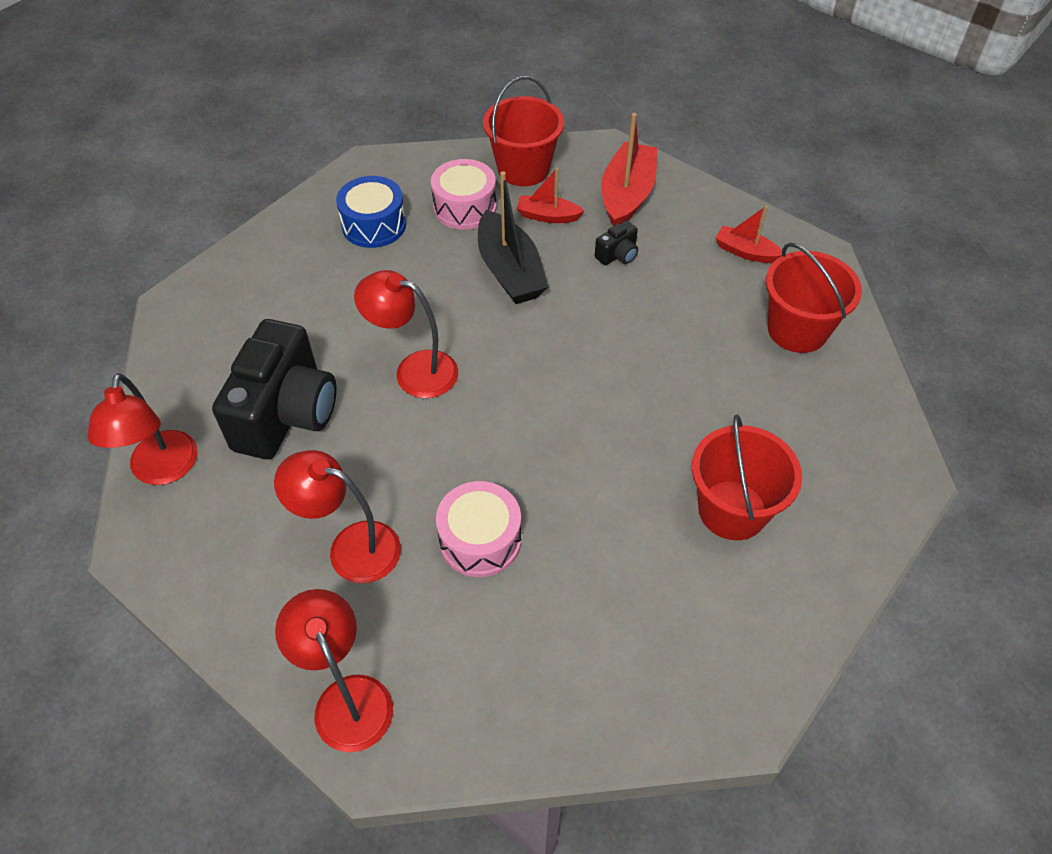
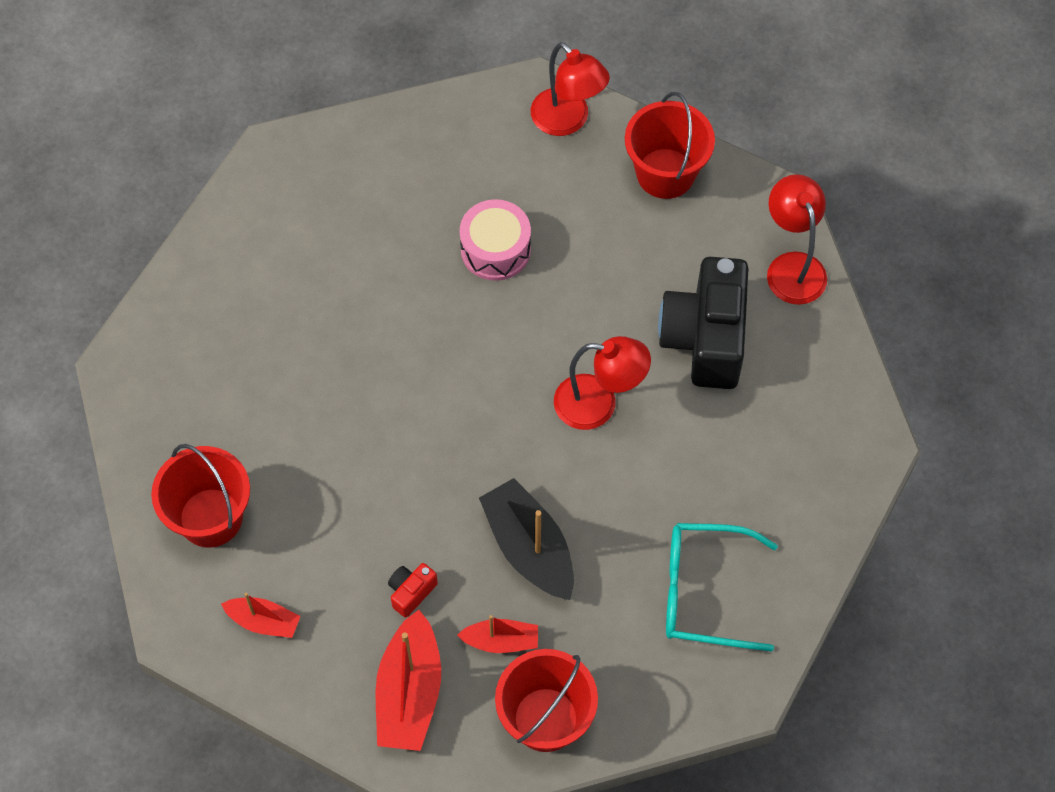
camera: 170 degrees right, 10 degrees up
(351, 547) = (602, 227): red lamp -> none
(374, 225) = (702, 592): blue drum -> turquoise glasses
(465, 207) = (603, 638): pink drum -> none
(617, 255) = (411, 592): black camera -> red camera
(732, 510) = (281, 309): red bucket -> red bucket (665, 173)

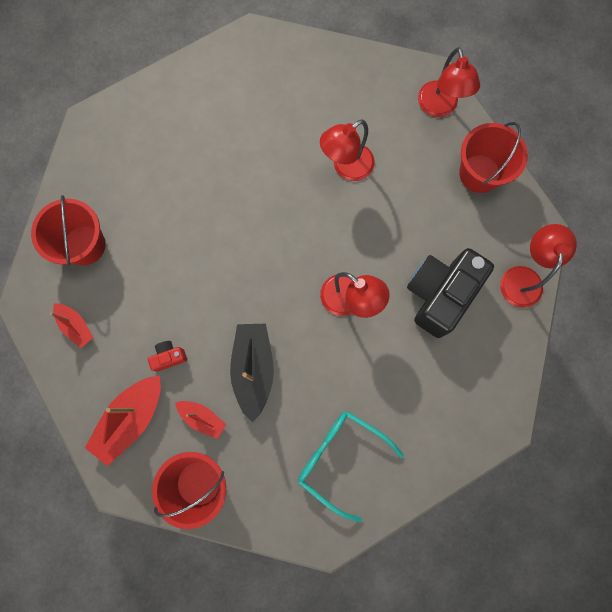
camera: 30 degrees right, 15 degrees up
(495, 249) = (346, 167): pink drum -> red lamp

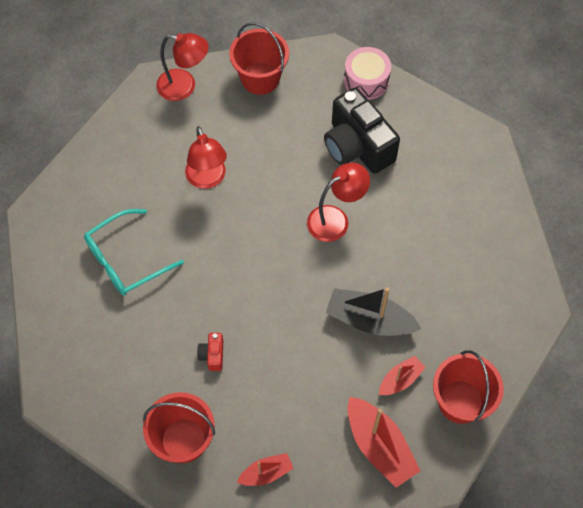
camera: 70 degrees left, 15 degrees down
(169, 357) = (330, 392): red camera -> red camera (212, 355)
(340, 458) = (474, 274): turquoise glasses -> turquoise glasses (125, 260)
(522, 277) = (366, 80): red lamp -> pink drum

